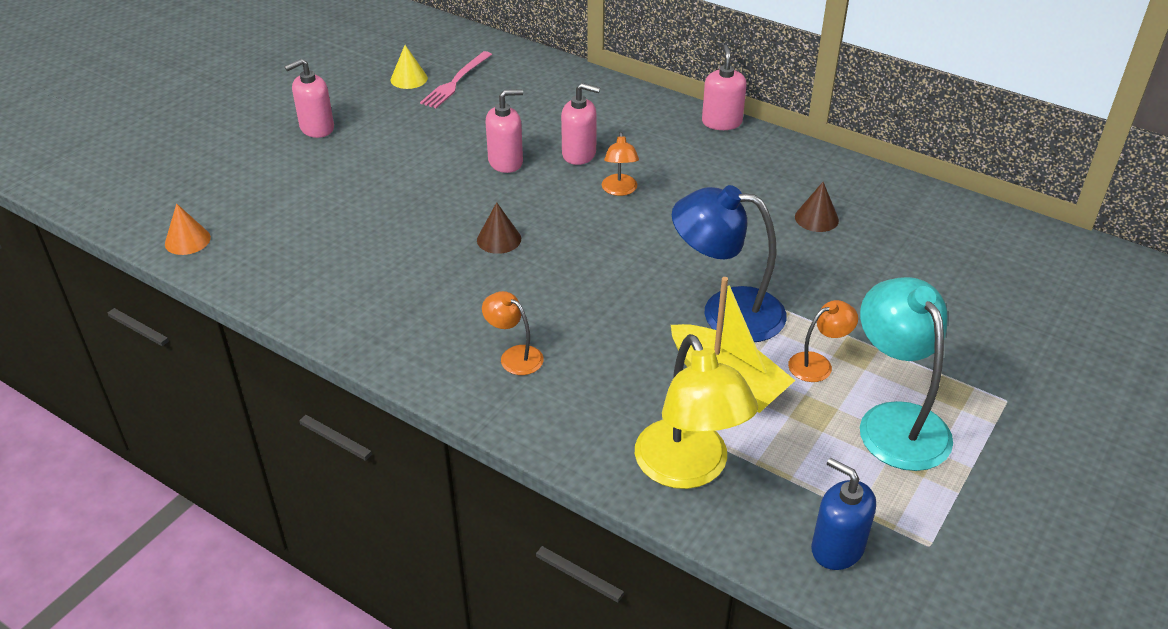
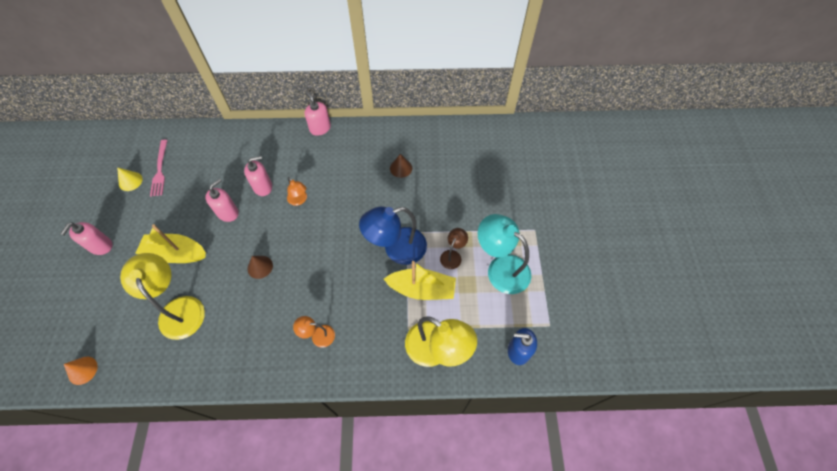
camera: 35 degrees left, 20 degrees up
(353, 234) = (178, 309): none -> yellow lamp
(400, 176) = (176, 254): none -> yellow boat
(818, 364) = (452, 255): orange lamp -> brown lamp

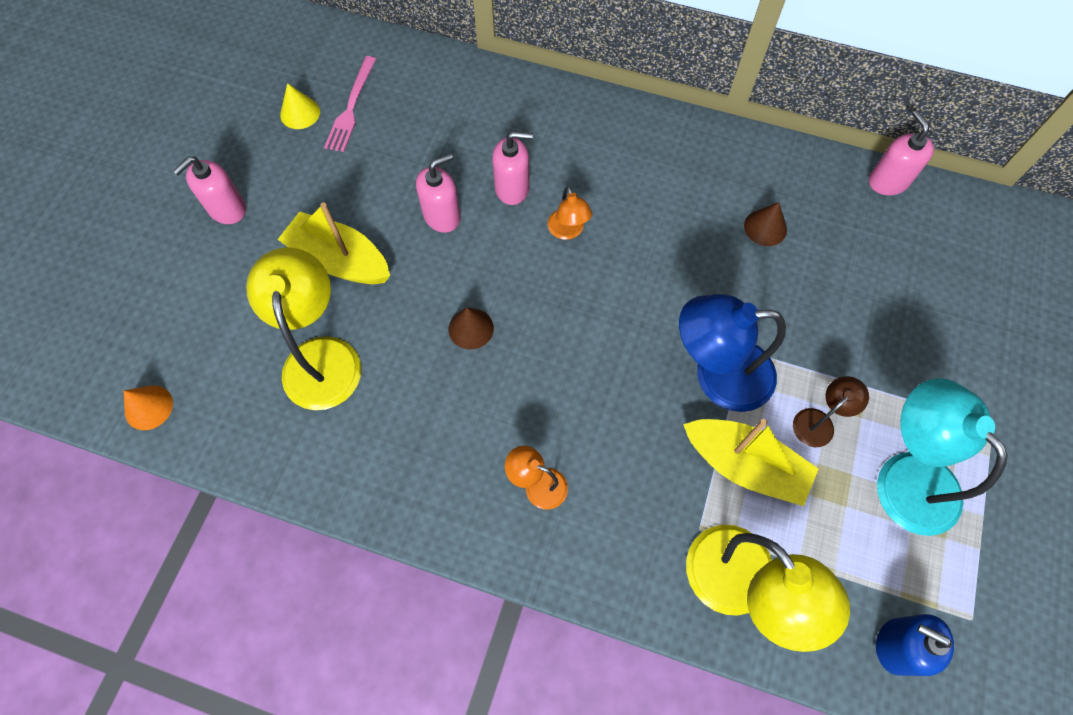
camera: 20 degrees right, 5 degrees up
(320, 128) = (638, 111): pink soap dispenser -> pink soap dispenser (888, 181)

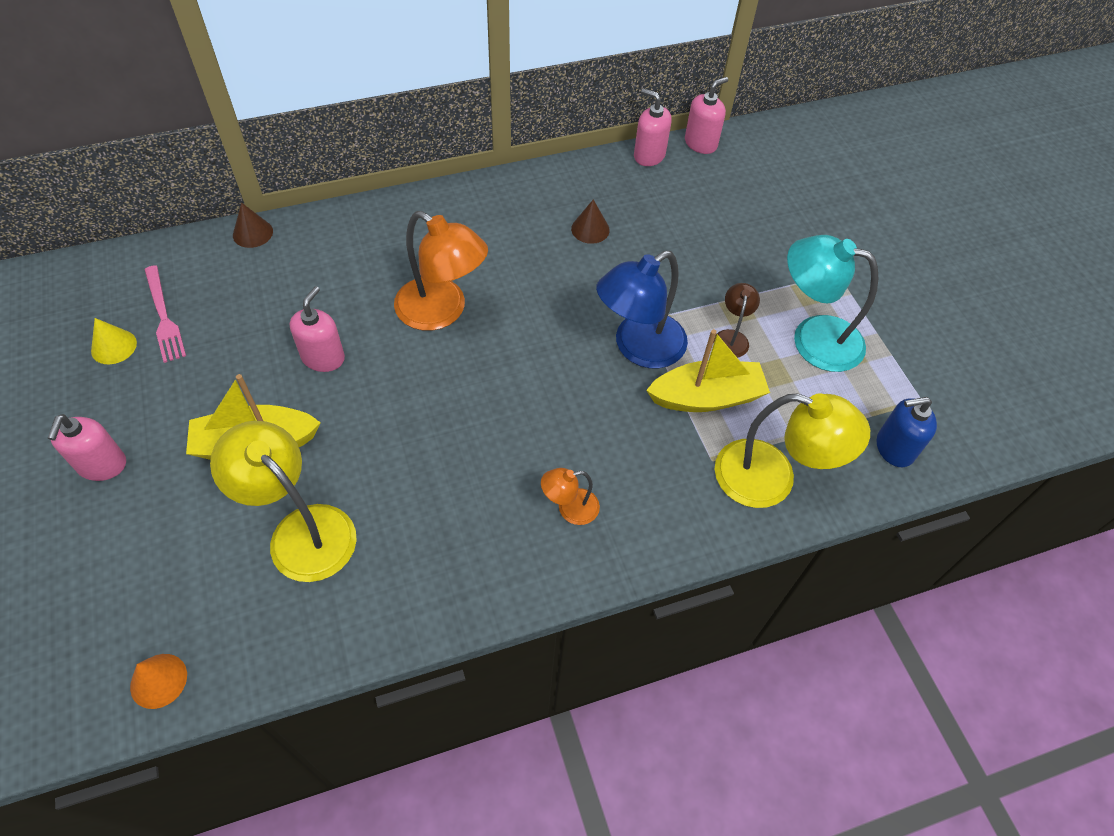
camera: 40 degrees left, 10 degrees down
(471, 328) = (420, 428): brown cone -> brown cone (252, 233)
(512, 188) = (368, 304): pink soap dispenser -> pink soap dispenser (700, 143)
(568, 231) = (442, 311): orange lamp -> orange lamp, size x1.99

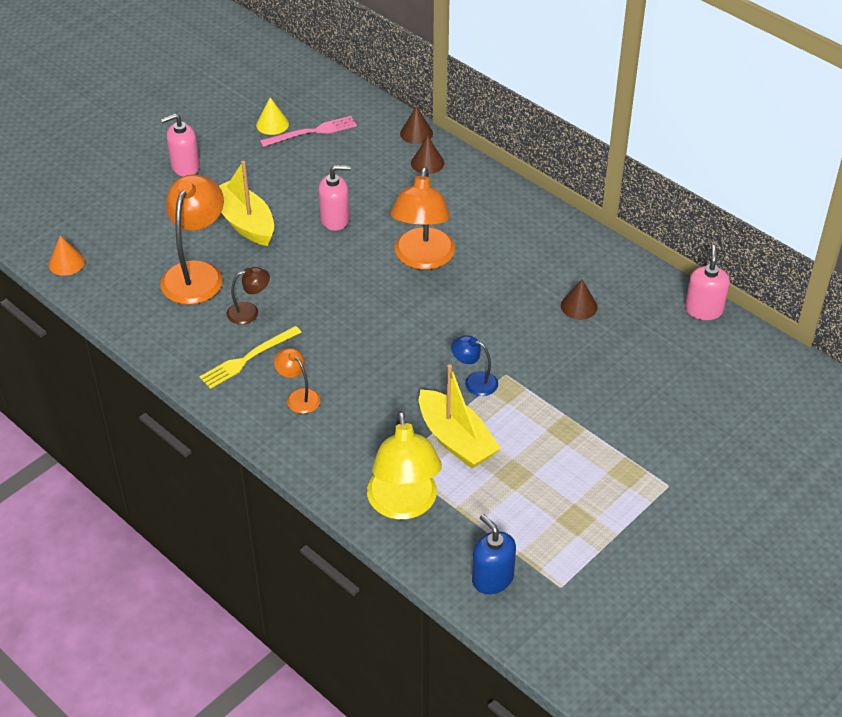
camera: 65 degrees right, 10 degrees down
(164, 316) = (312, 132): pink fork -> pink fork turned 150 degrees counterclockwise
(301, 530) = (196, 273): yellow lamp -> orange lamp
(305, 245) = (427, 163): none -> brown cone
(480, 534) = (248, 358): none -> yellow fork
(638, 348) = (474, 381): blue lamp -> blue lamp, size x0.50
(700, 143) = (754, 338): pink soap dispenser -> none
(731, 337) = (531, 435): brown lamp -> brown lamp (249, 312)
(813, 338) = (574, 490): turquoise lamp -> none

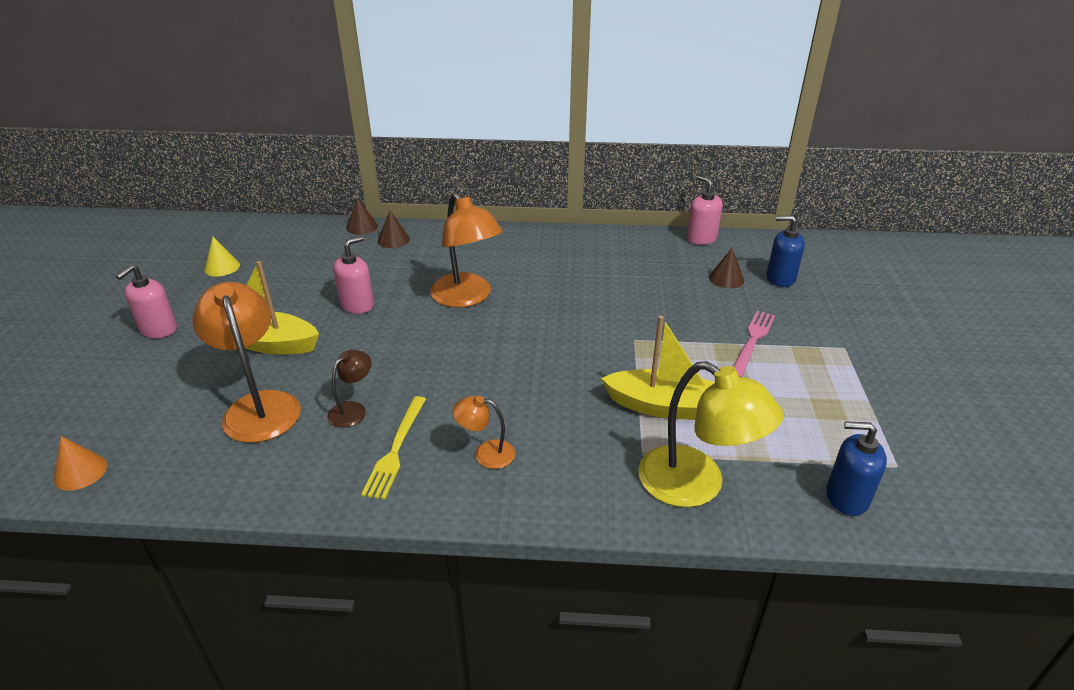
camera: 40 degrees left, 10 degrees down
(312, 132) = (267, 258): pink fork -> pink fork (752, 341)
(474, 381) = (619, 357): blue lamp -> none
(579, 306) = (622, 273): brown cone -> brown cone (726, 279)
(715, 393) = (780, 278): none -> blue soap dispenser

